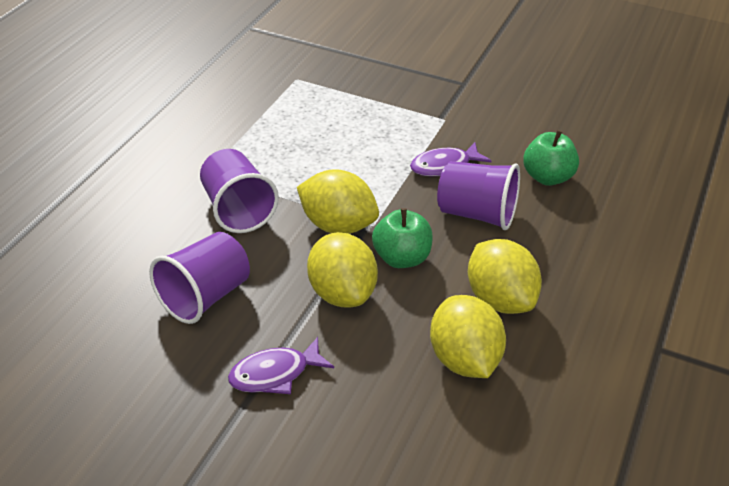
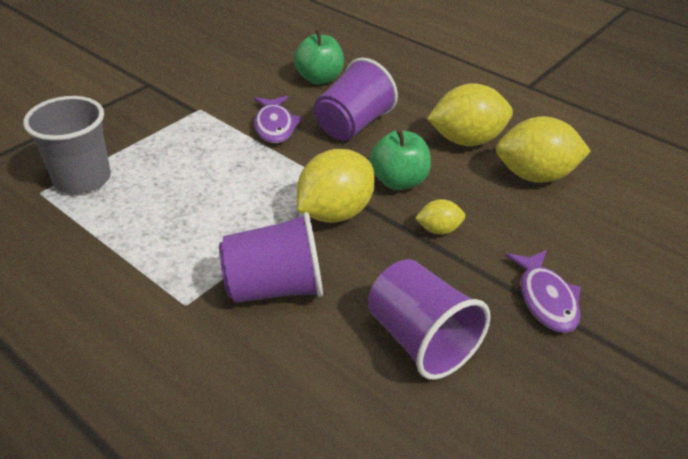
camera: 75 degrees left, 0 degrees up
(319, 91) = (82, 179): none -> grey cup
(342, 293) = (438, 230): yellow lemon -> yellow lemon, size x0.49

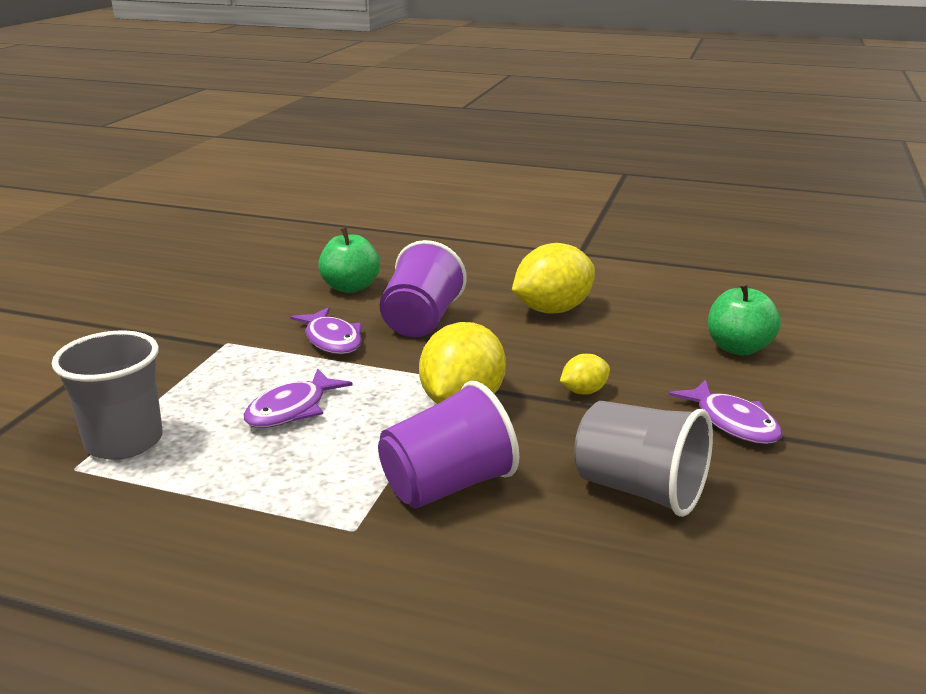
camera: 20 degrees left, 15 degrees down
(207, 183) = (292, 409): none -> purple fish
(398, 181) = (509, 359): green apple -> green apple (738, 348)
(420, 339) = (639, 489): purple cup -> grey cup
(534, 175) = (643, 325): yellow lemon -> none

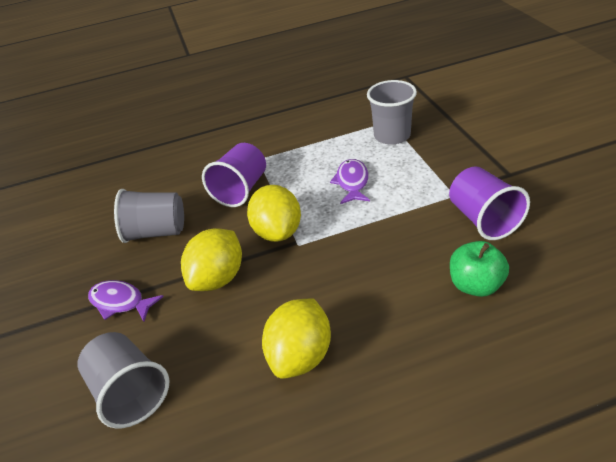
camera: 150 degrees right, 15 degrees up
(332, 340) = (403, 230): purple fish -> none
(421, 321) = (376, 280): purple cup -> purple cup (483, 219)
(584, 391) = (218, 278): yellow lemon -> yellow lemon, size x2.02
(738, 348) = (130, 392): green apple -> grey cup

